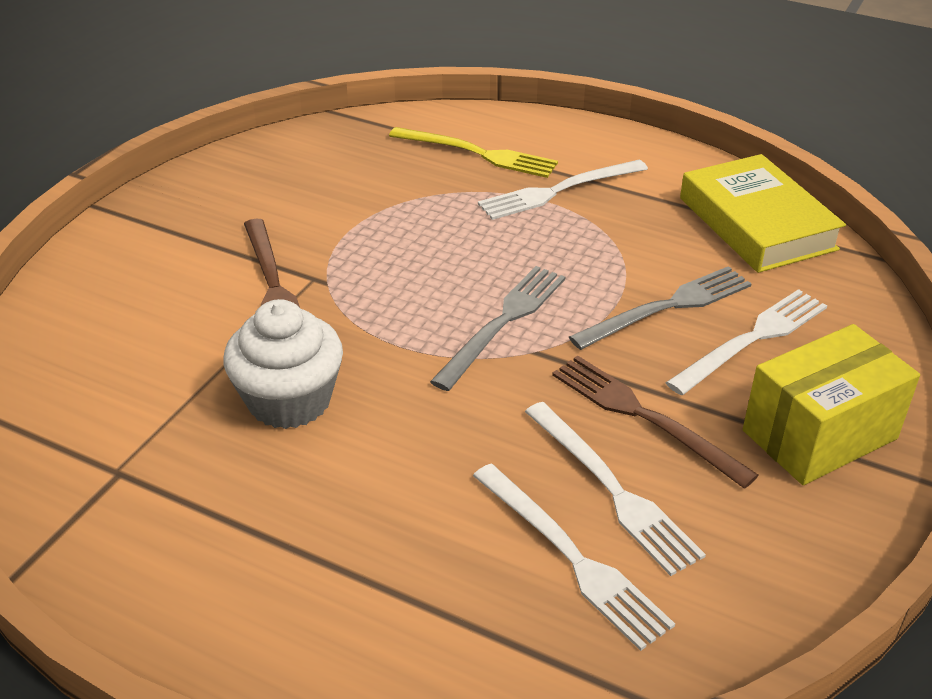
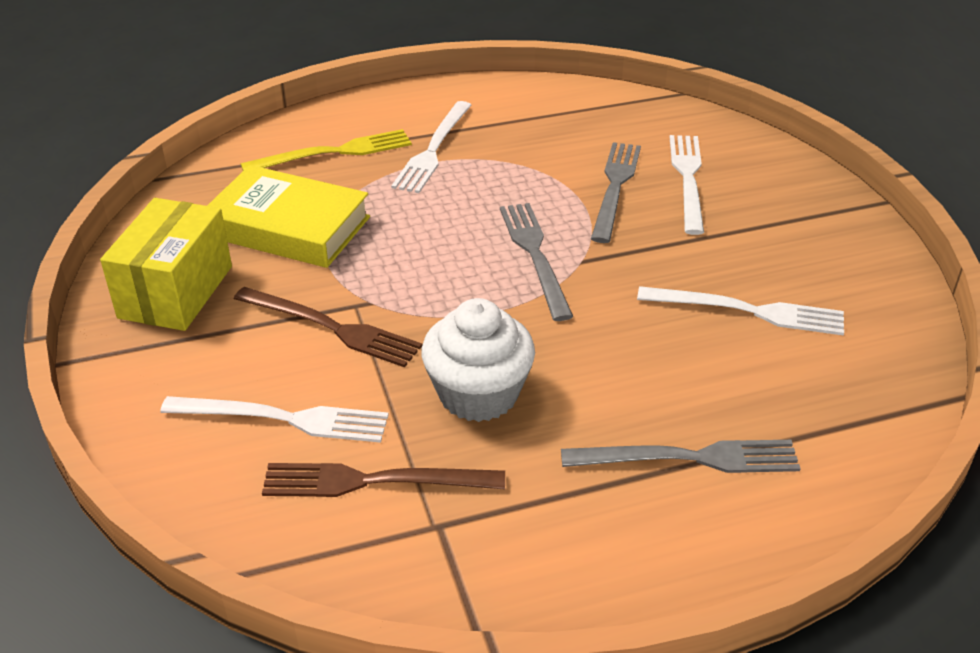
camera: 45 degrees left, 0 degrees up
(356, 568) = (689, 458): none -> grey fork
(571, 557) = (785, 362): white fork -> white fork (283, 419)
(644, 417) = (701, 259): brown fork -> brown fork (374, 481)
(757, 223) = (587, 107): yellow book -> yellow book (288, 227)
(819, 434) = (796, 211): yellow box -> yellow box (175, 292)

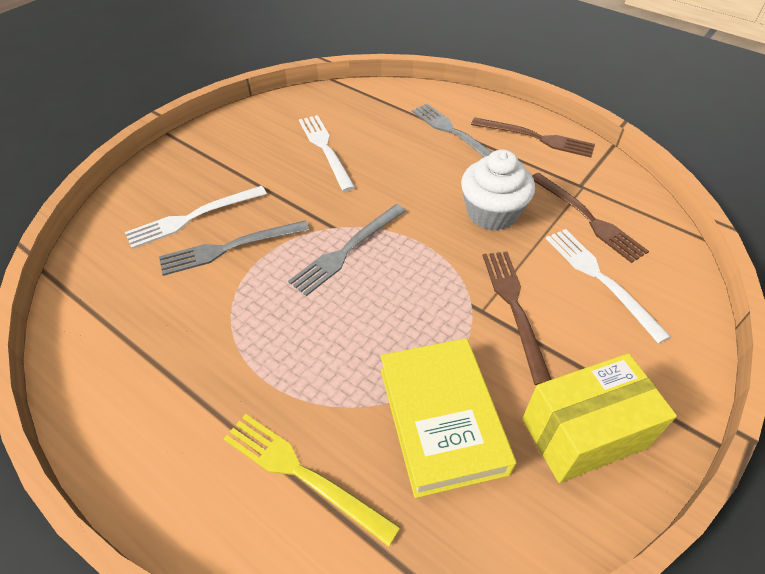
camera: 125 degrees left, 10 degrees up
(433, 150) = (244, 391): white fork -> none
(594, 554) = (536, 138): none -> brown fork

